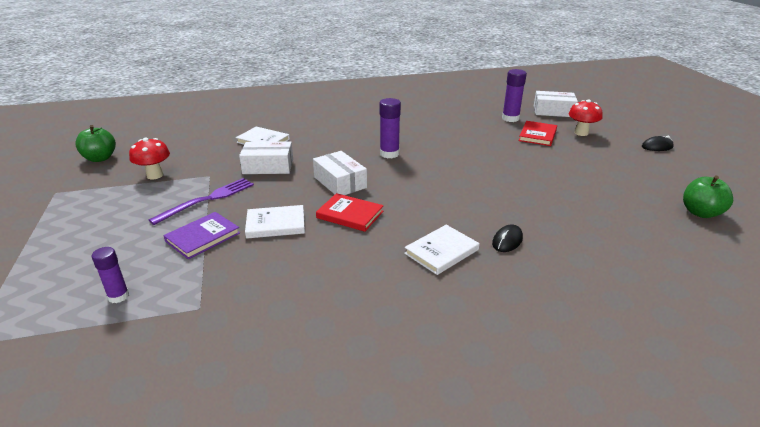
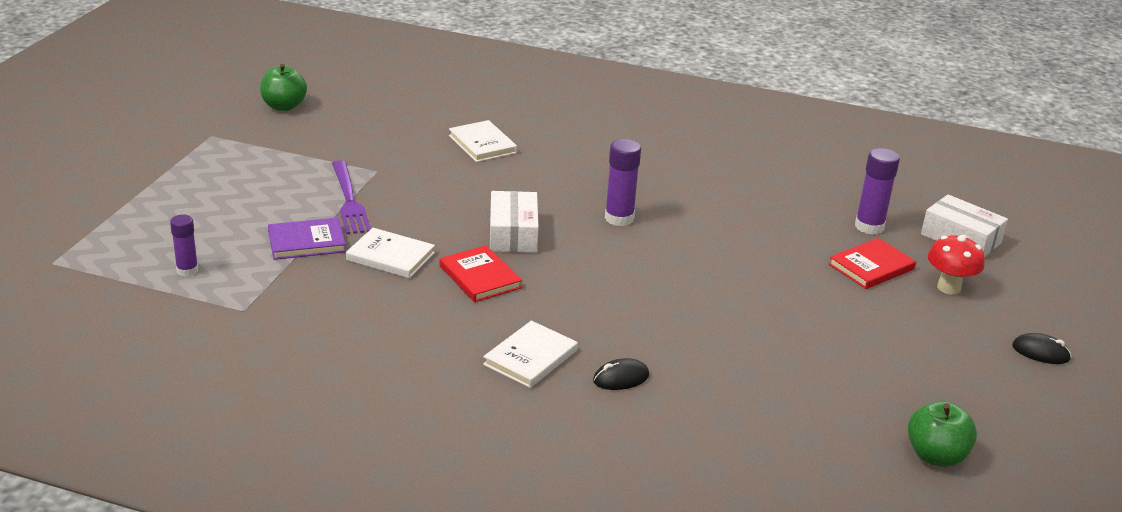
camera: 30 degrees right, 0 degrees up
(155, 175) = (321, 149): red mushroom -> none
(207, 199) = (349, 200): purple fork -> purple fork turned 90 degrees clockwise
(268, 166) = (452, 182): white box -> none
(441, 251) = (530, 357): white book -> white book turned 45 degrees counterclockwise

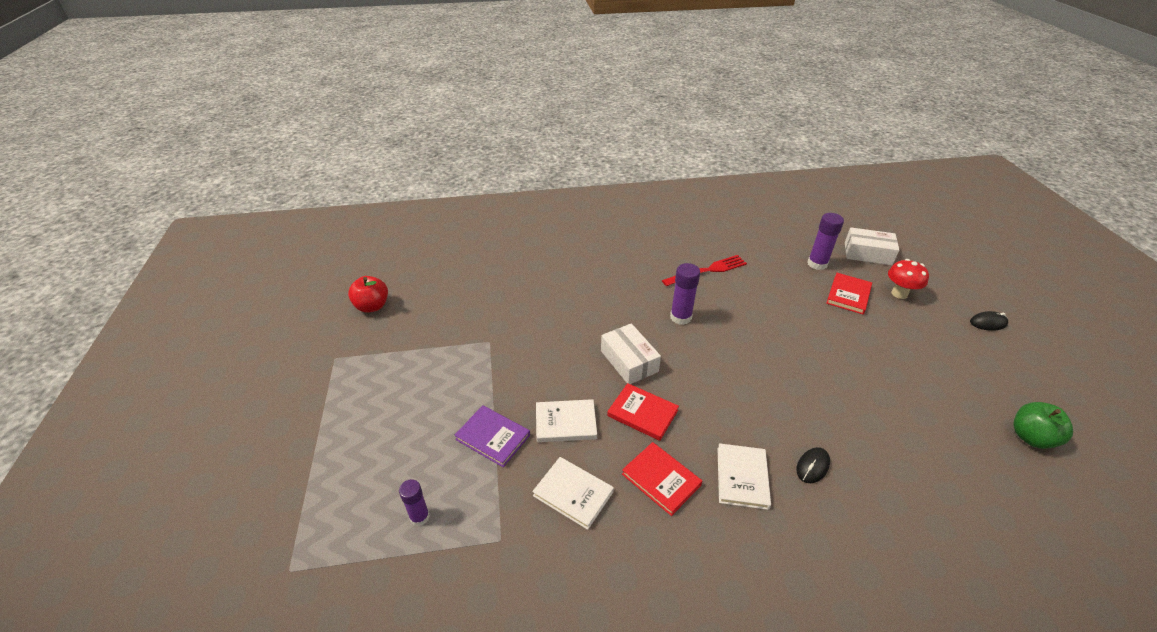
camera: 25 degrees left, 10 degrees up
(284, 106) = (372, 306): green apple -> red apple
(306, 242) = (493, 437): purple book -> purple book turned 75 degrees clockwise
(349, 200) = (491, 379): purple fork -> none
(442, 328) = (661, 479): none -> red book
(482, 144) = (541, 287): white book -> white book (573, 494)
(706, 189) = (707, 271): none -> red fork

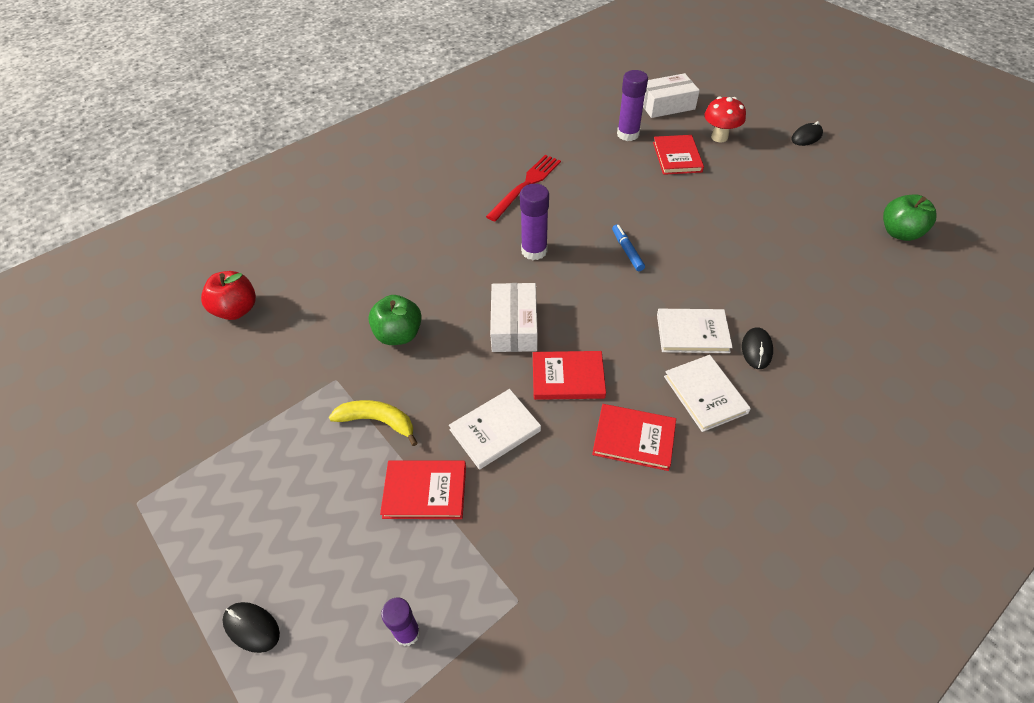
camera: 30 degrees left, 10 degrees up
(340, 461) = (252, 627): none -> black mouse
(372, 306) = (137, 407): red apple -> red apple (236, 310)
(493, 437) = (425, 491): purple book -> red book
(496, 379) = (378, 421): none -> yellow banana
(547, 332) = (399, 334): none -> green apple
(573, 494) = (558, 504): white book -> white book (692, 333)
(629, 361) = (514, 326): white box -> white box turned 60 degrees clockwise
(754, 346) = (627, 251): none -> blue marker

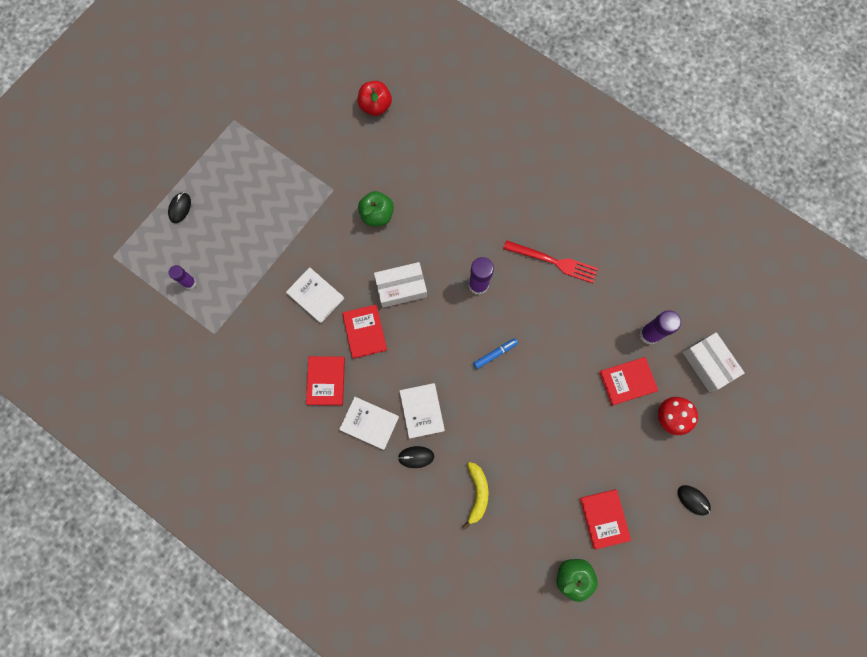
camera: 75 degrees right, 25 degrees up
(378, 421) = (308, 225): yellow banana -> yellow banana (477, 493)
(425, 491) = (267, 267): red book -> red book (604, 518)
(705, 394) = (369, 423): white book -> white book turned 60 degrees clockwise

